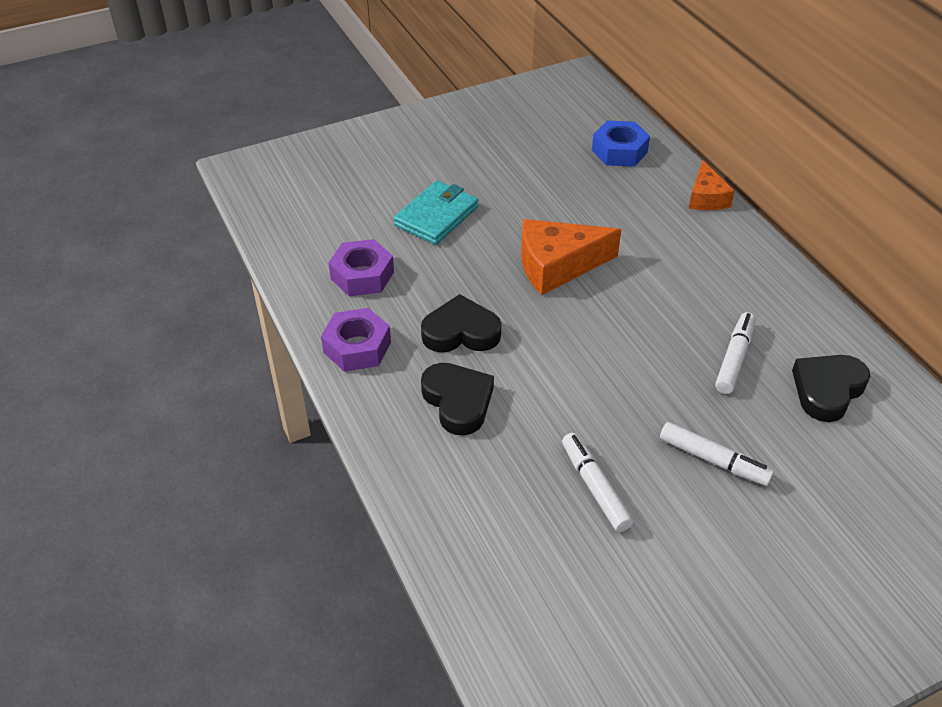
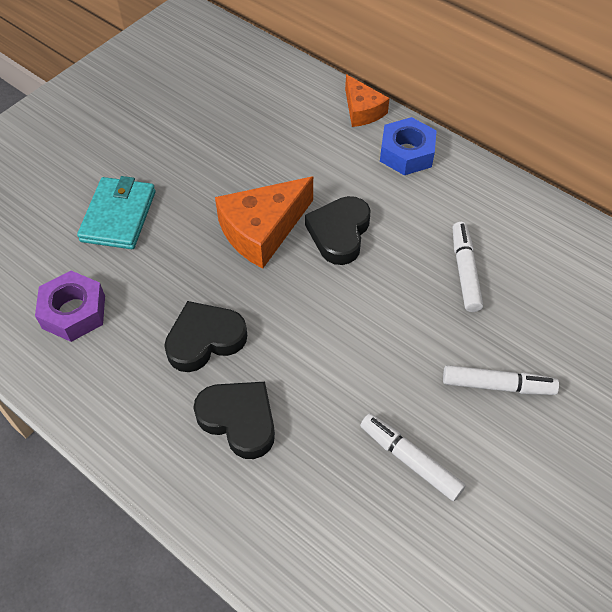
camera: 25 degrees left, 10 degrees up
(357, 347) = (108, 398): purple nut -> none
(619, 151) = (261, 85): blue nut -> blue nut (406, 153)
(827, 390) = (555, 273): black heart -> black heart (339, 233)

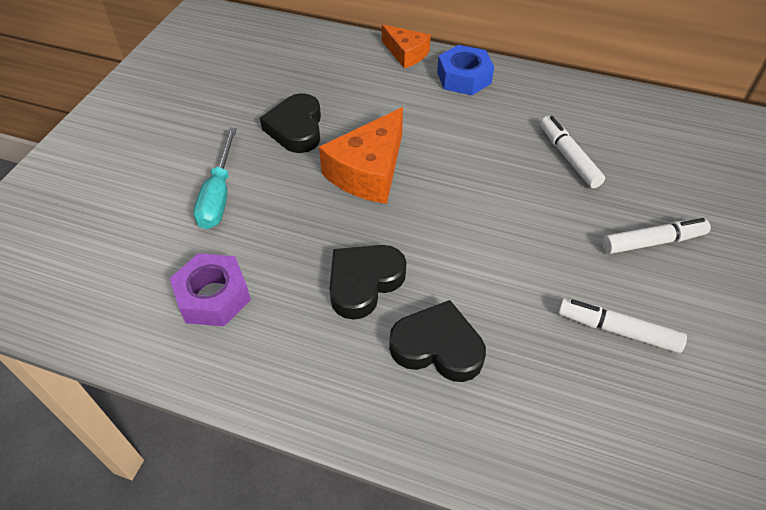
camera: 20 degrees left, 5 degrees down
(119, 216) = (218, 195): turquoise wallet -> turquoise screwdriver
(339, 233) = (441, 155): black heart -> black heart (296, 128)

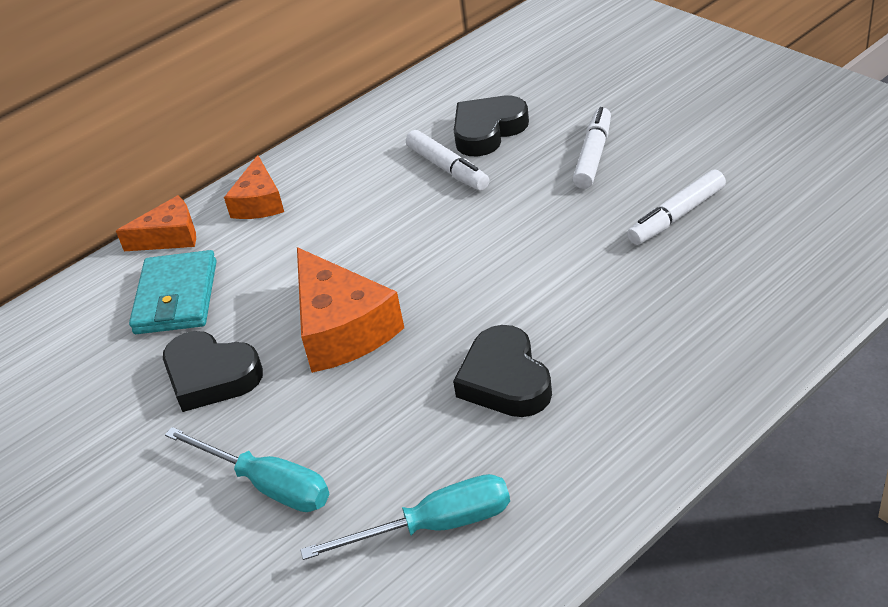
camera: 55 degrees left, 10 degrees down
(213, 296) = (435, 526): purple nut -> turquoise screwdriver
(354, 82) = (176, 297): none -> turquoise wallet
(437, 347) = (624, 346): black heart -> black heart (488, 131)
(464, 78) = (259, 202): blue nut -> orange cheese
(568, 157) = (447, 168): white marker -> white marker turned 135 degrees counterclockwise

